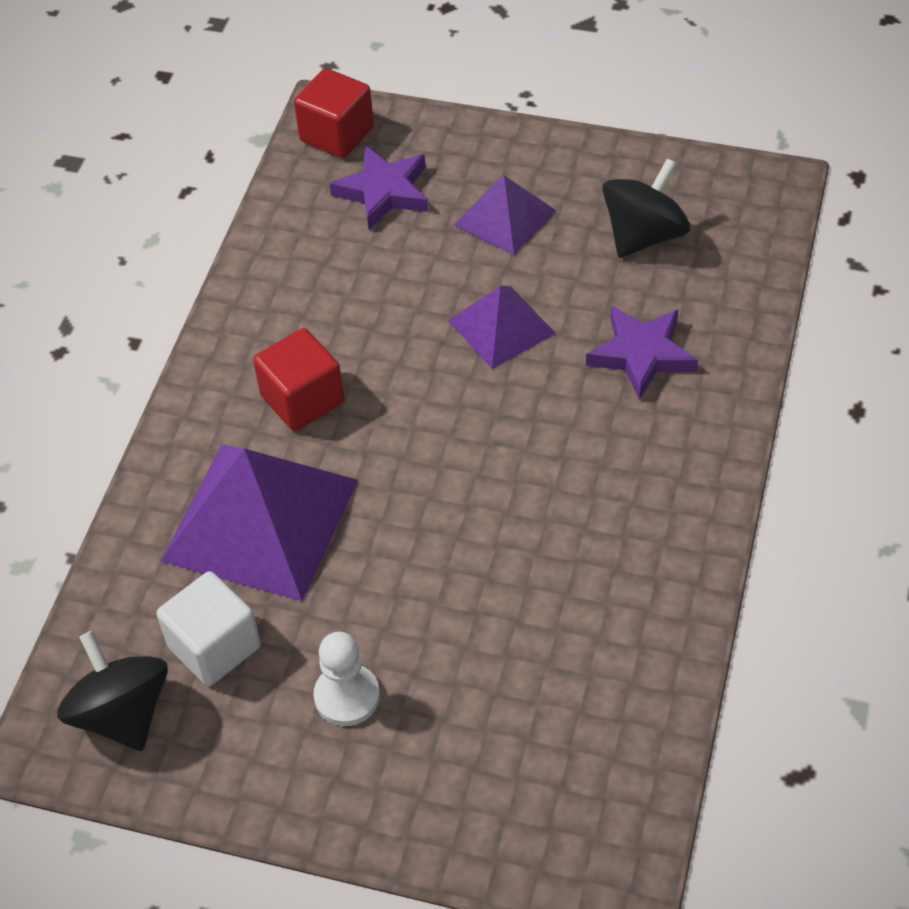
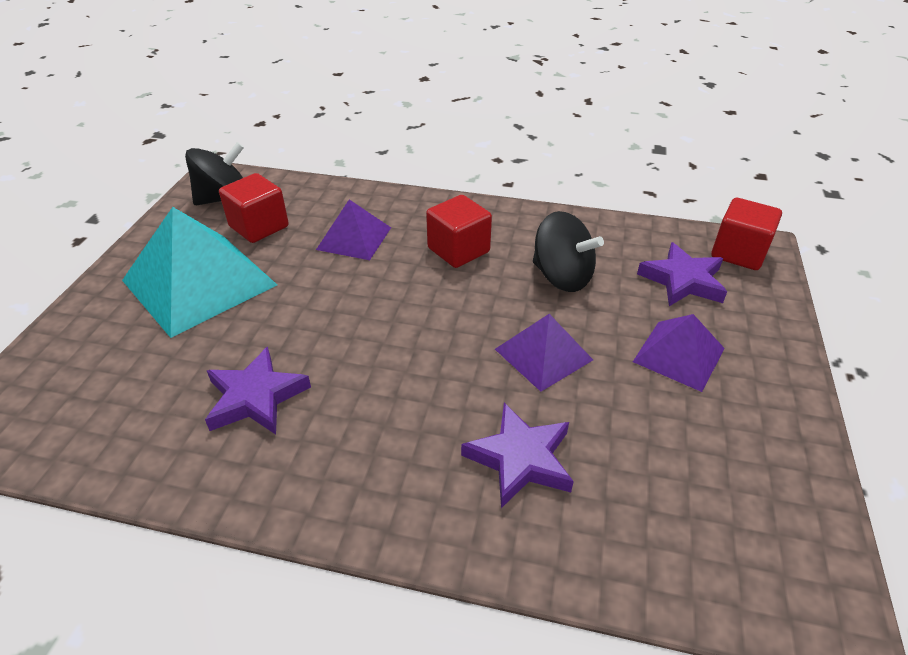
camera: 85 degrees right, 10 degrees down
(214, 646) = (259, 227): white cube -> red cube
(260, 520) = (354, 238): purple pyramid -> purple pyramid, size x0.55
(347, 696) = (199, 282): white pawn -> turquoise pyramid
(564, 587) = (256, 397): none -> purple star
(644, 235) = (690, 465): black spinning top -> black spinning top (562, 277)

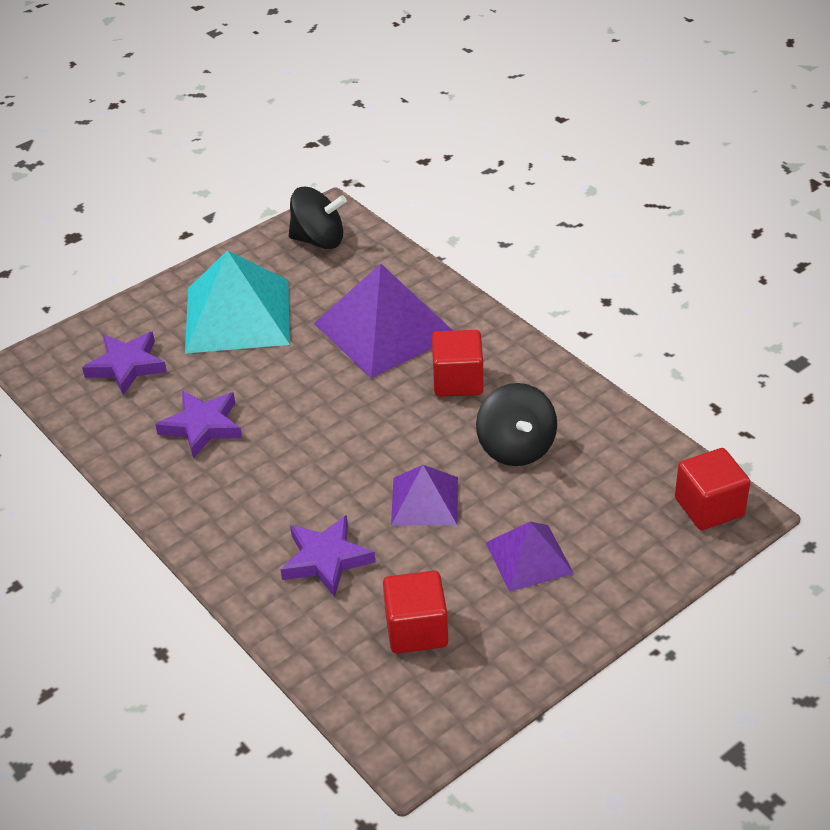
camera: 40 degrees right, 0 degrees up
(259, 227) = (321, 282): red cube -> red cube (416, 630)
(354, 238) = (385, 329): purple pyramid -> purple pyramid, size x1.80
(682, 280) = (618, 504): purple star -> purple star (126, 366)

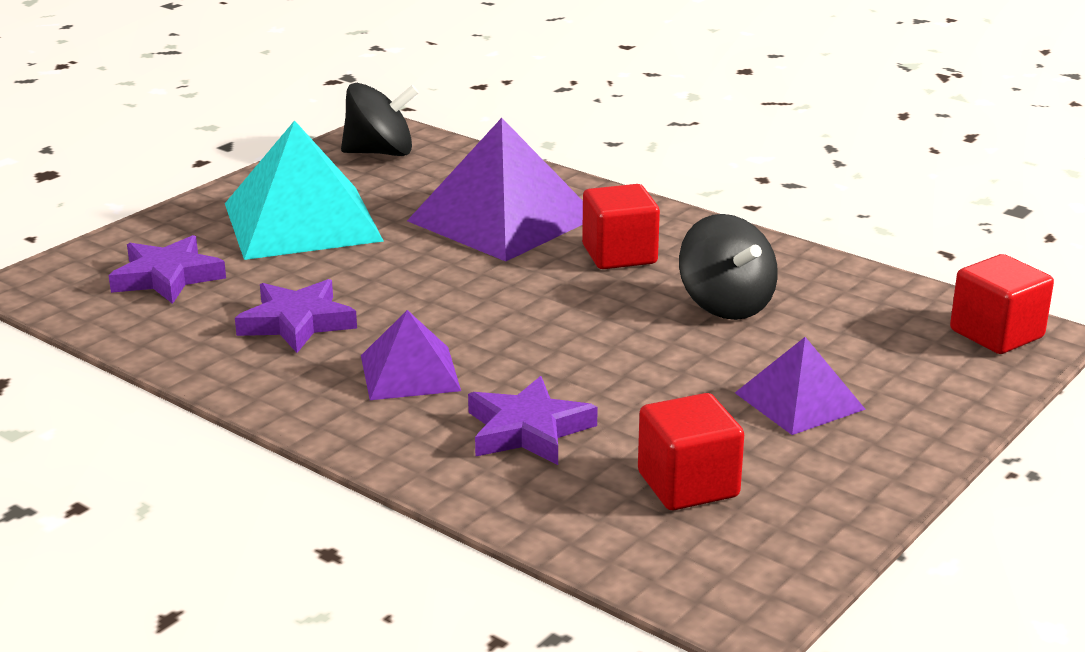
camera: 15 degrees left, 15 degrees down
(425, 501) = (633, 362): purple pyramid -> purple pyramid (410, 373)

